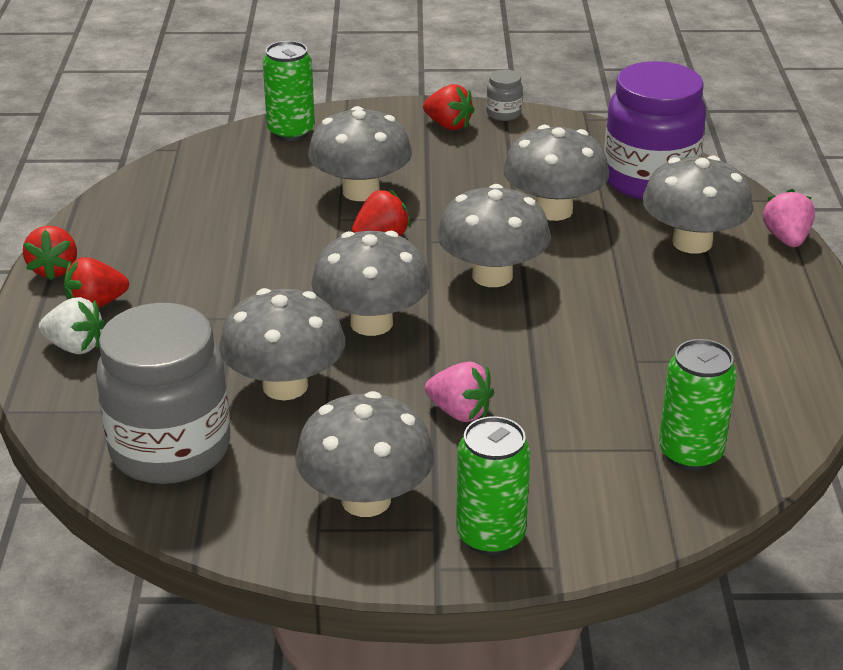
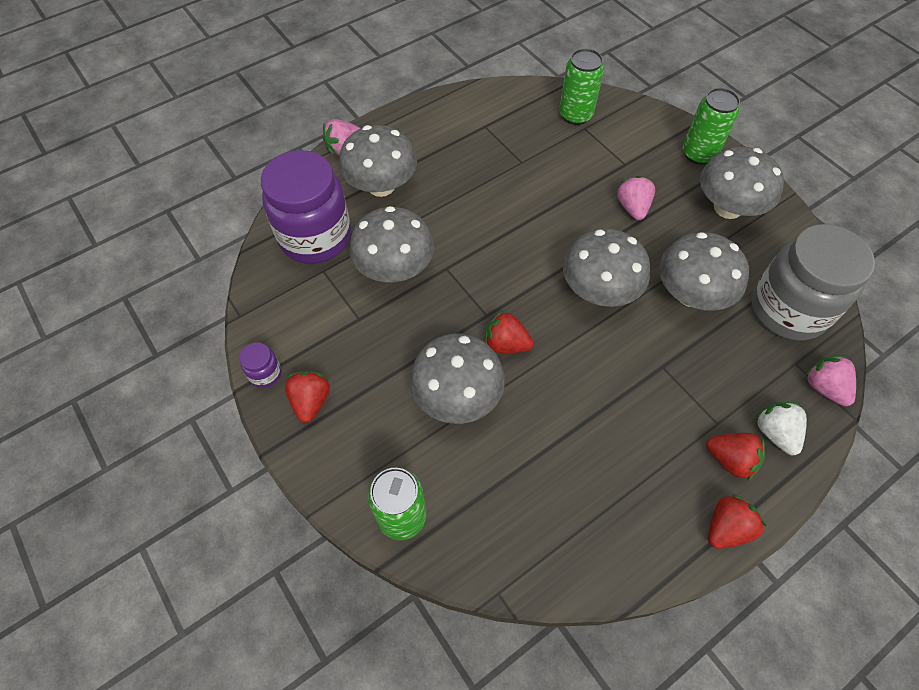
camera: 125 degrees left, 25 degrees up
(62, 411) = (824, 387): none -> pink strawberry
(492, 275) = (498, 260): grey mushroom -> none
(503, 114) = (265, 374): grey jar -> purple jar

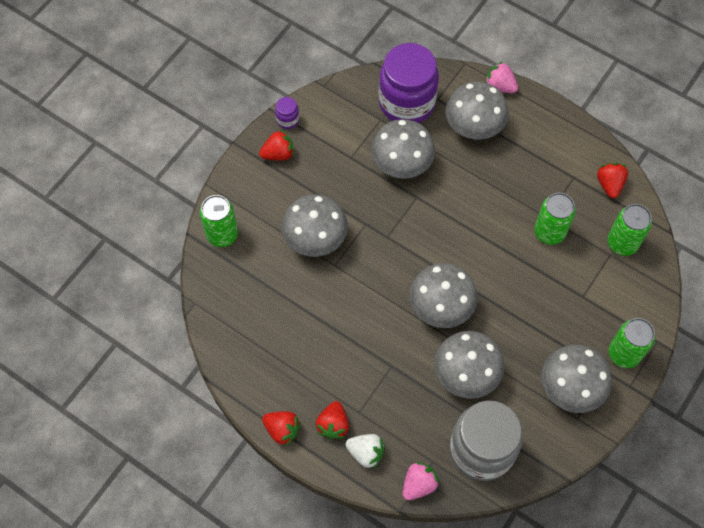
camera: 70 degrees right, 5 degrees up
(506, 344) = (368, 256): red strawberry -> red strawberry (609, 184)
(541, 165) = (549, 232): none -> green can
(632, 208) = (535, 313): pink strawberry -> none
(775, 433) = (366, 453): white strawberry -> white strawberry turned 60 degrees clockwise

